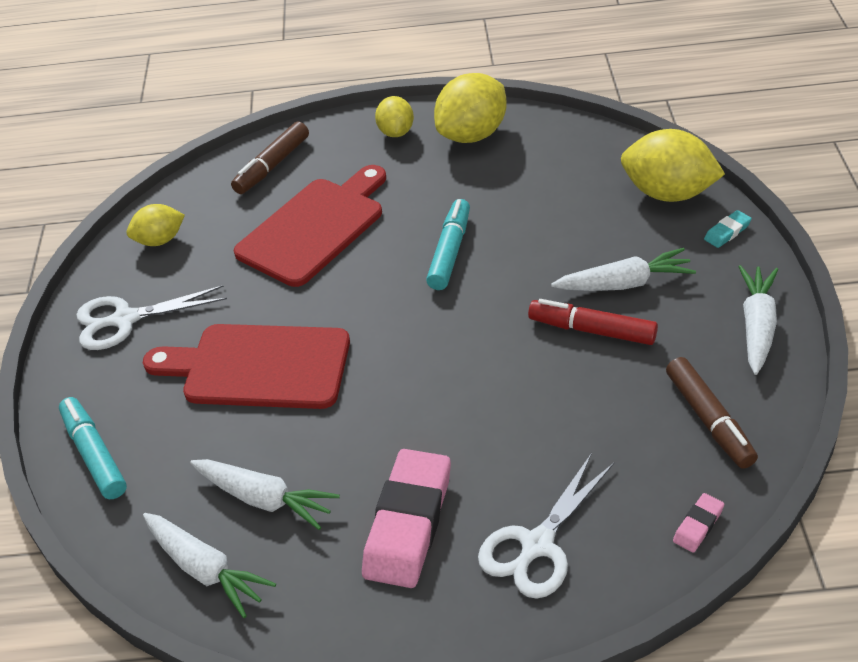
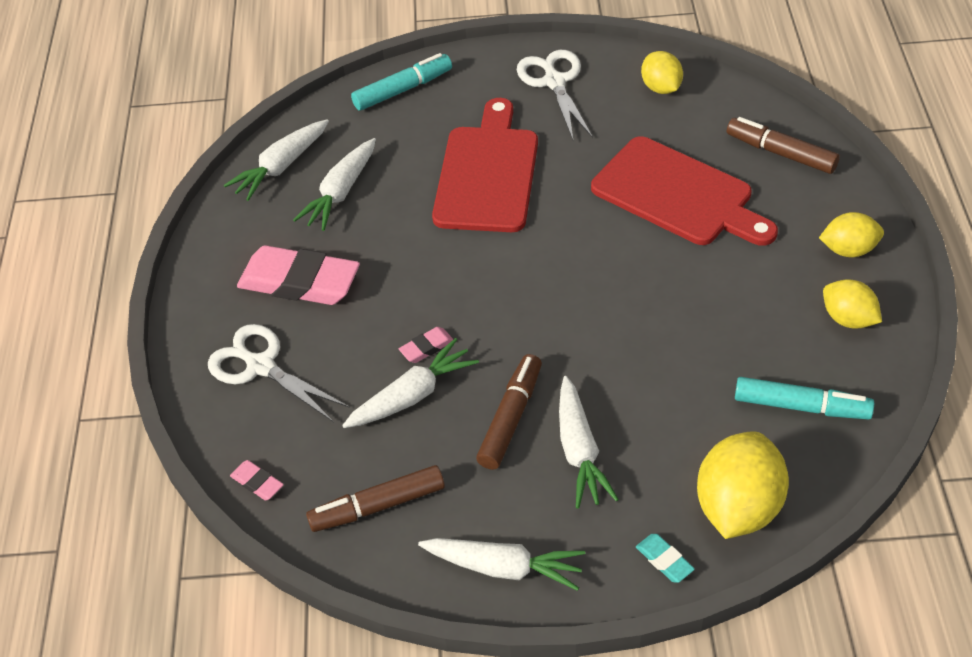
camera: 90 degrees right, 5 degrees up
(450, 251) = (637, 302): turquoise marker -> turquoise marker (801, 407)
(472, 135) = (848, 319): yellow lemon -> yellow lemon, size x0.59
(507, 399) = (426, 347): none -> pink eraser
(570, 405) = (412, 396): none -> white carrot
(592, 330) = (511, 418): red marker -> brown marker

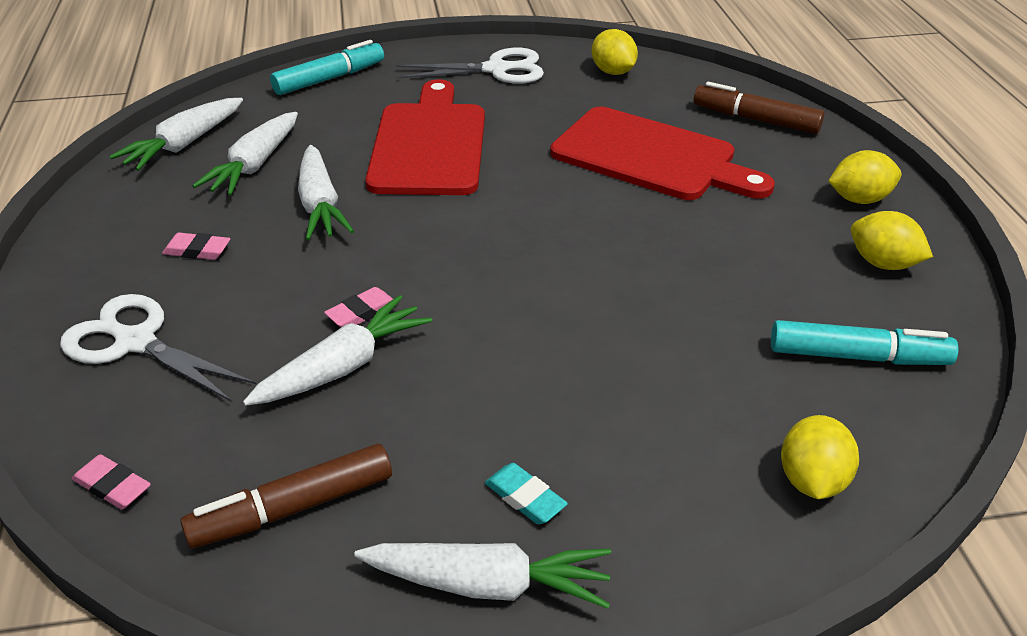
camera: 10 degrees left, 10 degrees down
(299, 282) = (197, 250): pink eraser -> pink eraser, size x0.43
(511, 418) = (480, 386): brown marker -> none
(554, 82) = (497, 69): white scissors -> white scissors turned 105 degrees clockwise
(579, 451) = (578, 421): white carrot -> white carrot (320, 205)
(664, 560) = (726, 558): turquoise eraser -> turquoise eraser (525, 497)
(738, 507) = (812, 480): yellow lemon -> yellow lemon, size x0.59

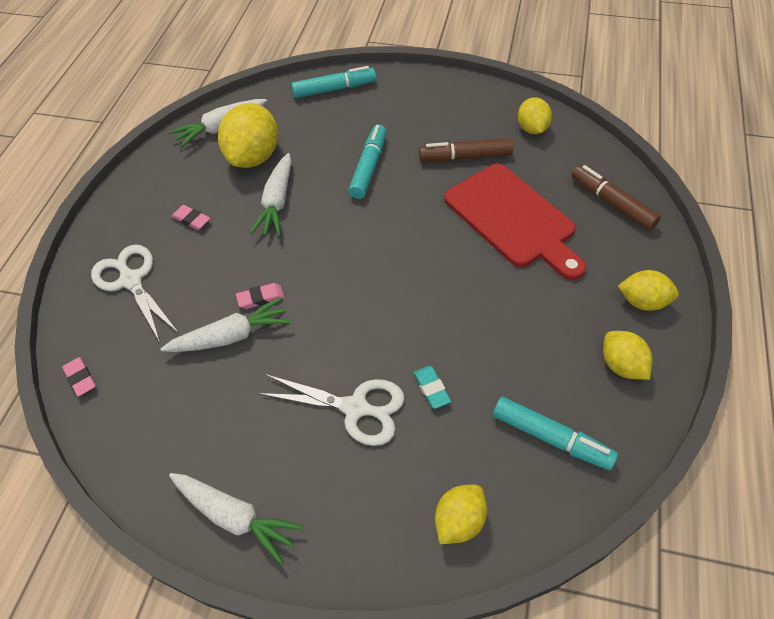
camera: 25 degrees right, 15 degrees up
(255, 165) = (254, 157): white carrot -> yellow lemon
(292, 508) = (160, 426): brown marker -> brown marker (465, 157)
(429, 144) = (369, 167): red cutting board -> turquoise marker
(497, 69) = (450, 107): white scissors -> white scissors (356, 408)
(525, 497) = (284, 467): turquoise eraser -> turquoise eraser (431, 388)

